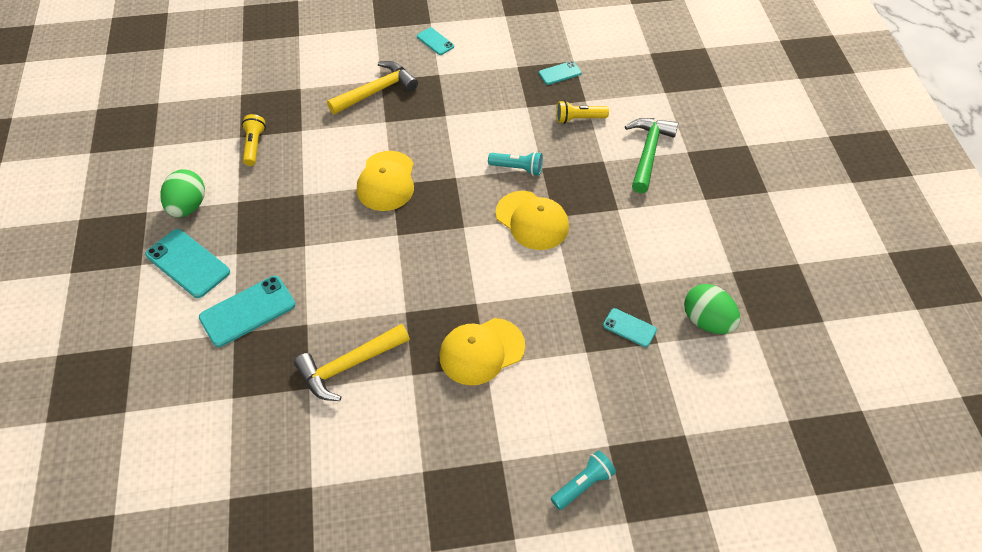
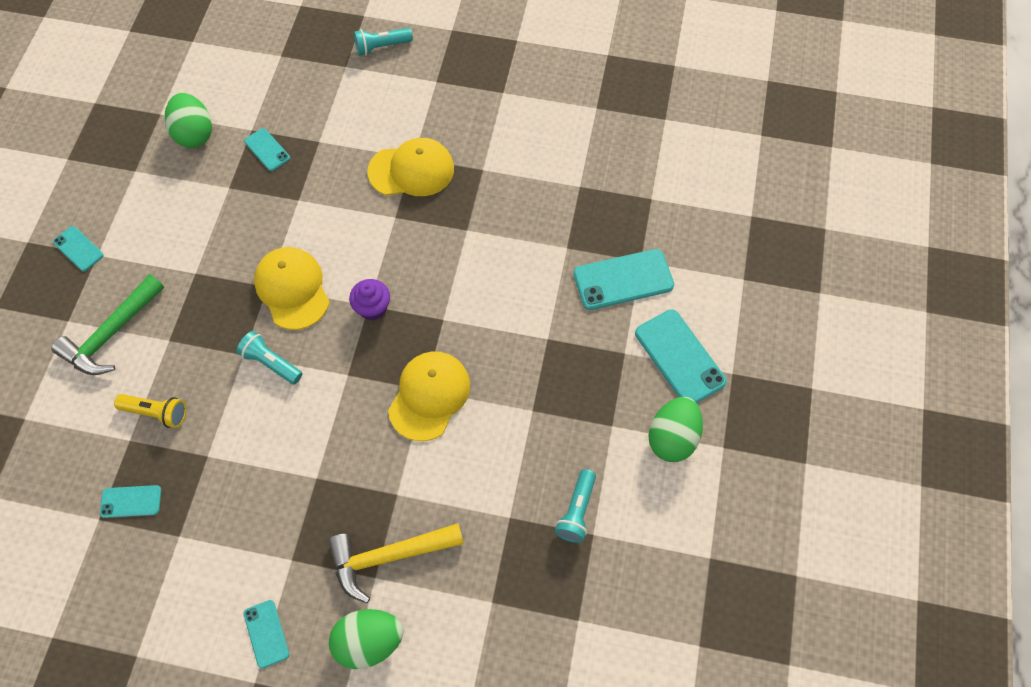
camera: 160 degrees left, 10 degrees up
(254, 145) = (576, 511): yellow flashlight -> turquoise flashlight
(348, 366) = (538, 194): yellow hammer -> none
(371, 53) = (369, 641): none -> green egg
(459, 226) = (373, 308): none -> purple cupcake
(723, 199) = (78, 249): none -> turquoise phone

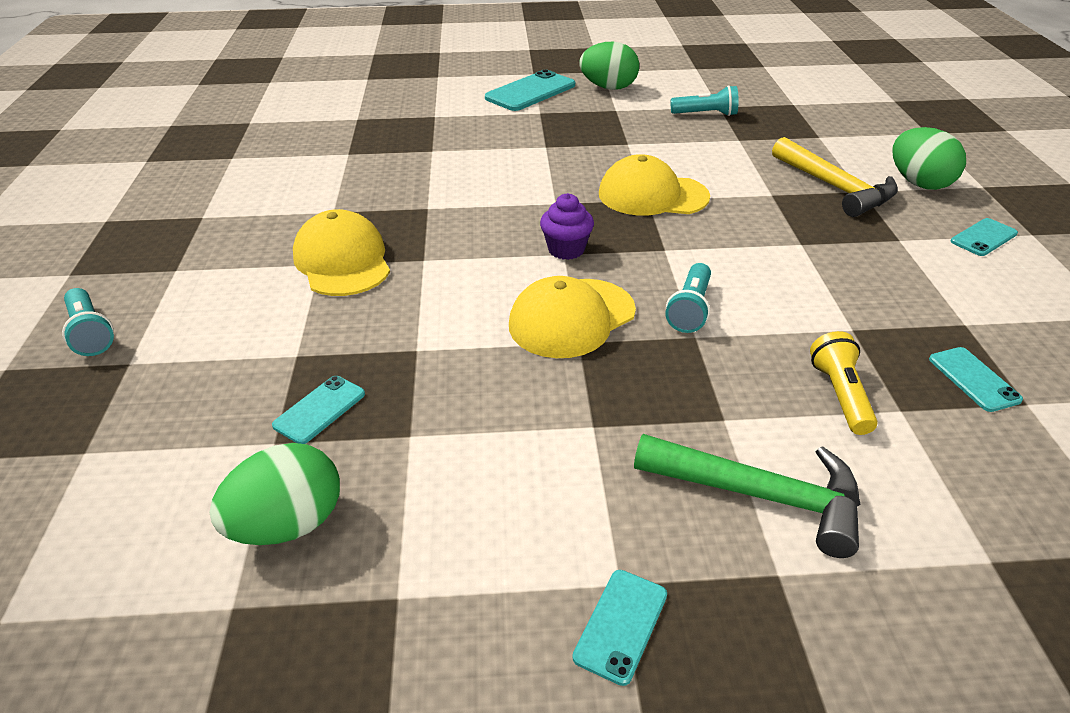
camera: 105 degrees left, 25 degrees down
(623, 280) = (460, 121): turquoise phone -> none

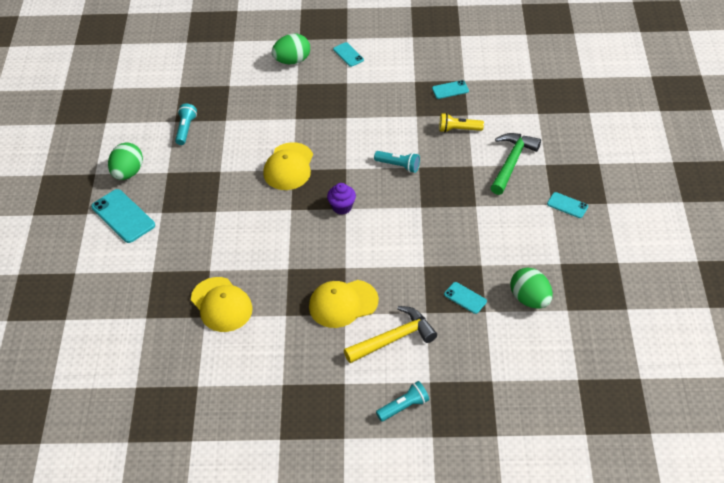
camera: 85 degrees left, 10 degrees up
(571, 318) = (402, 208): yellow cap -> yellow cap (221, 305)
(835, 188) = (292, 92): yellow hammer -> yellow hammer (394, 338)

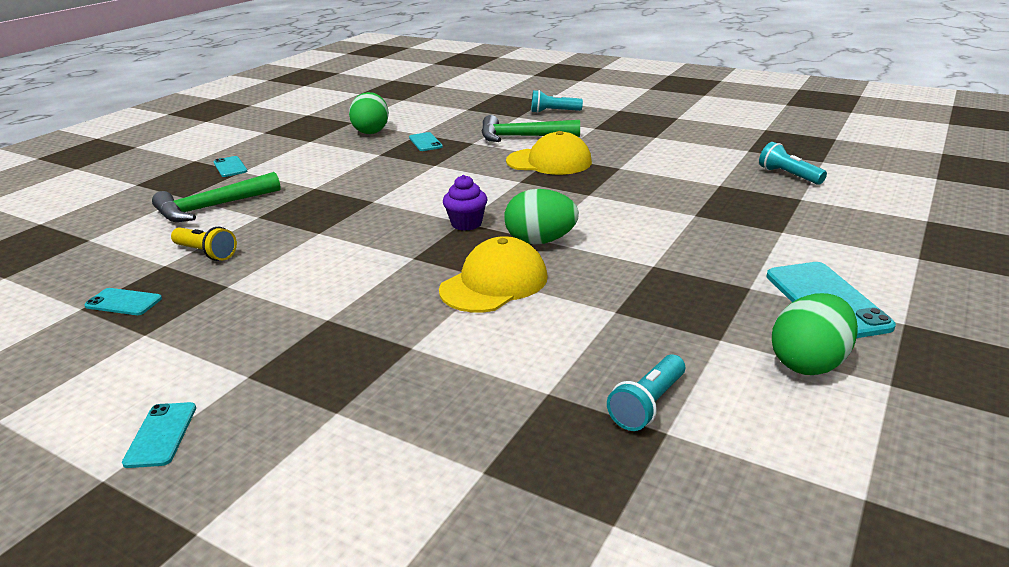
camera: 150 degrees left, 20 degrees down
(221, 305) = (693, 188): yellow cap -> none
(292, 61) = (283, 474): green egg -> green egg (540, 241)
(394, 338) = (521, 137): yellow hammer -> green hammer
(398, 166) = (341, 240): turquoise flashlight -> turquoise flashlight (788, 175)

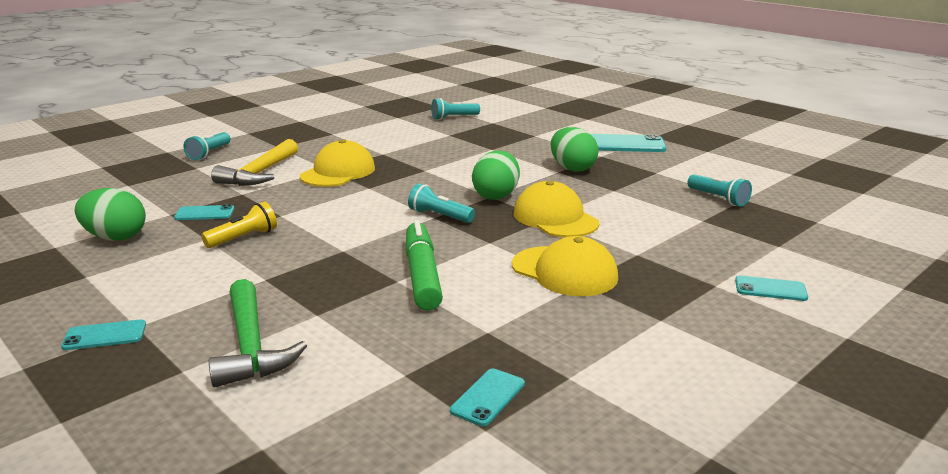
camera: 75 degrees left, 5 degrees down
(161, 435) = (739, 357): turquoise phone -> turquoise phone (770, 289)
(206, 253) = (394, 346): yellow flashlight -> yellow flashlight (244, 238)
(331, 240) = (422, 275): none -> green marker
(353, 306) = (564, 271): none -> yellow cap
(466, 224) = (439, 216): purple cupcake -> turquoise flashlight
(521, 137) = (259, 173): green hammer -> yellow hammer
(809, 363) = (685, 160): green egg -> green egg (572, 168)

